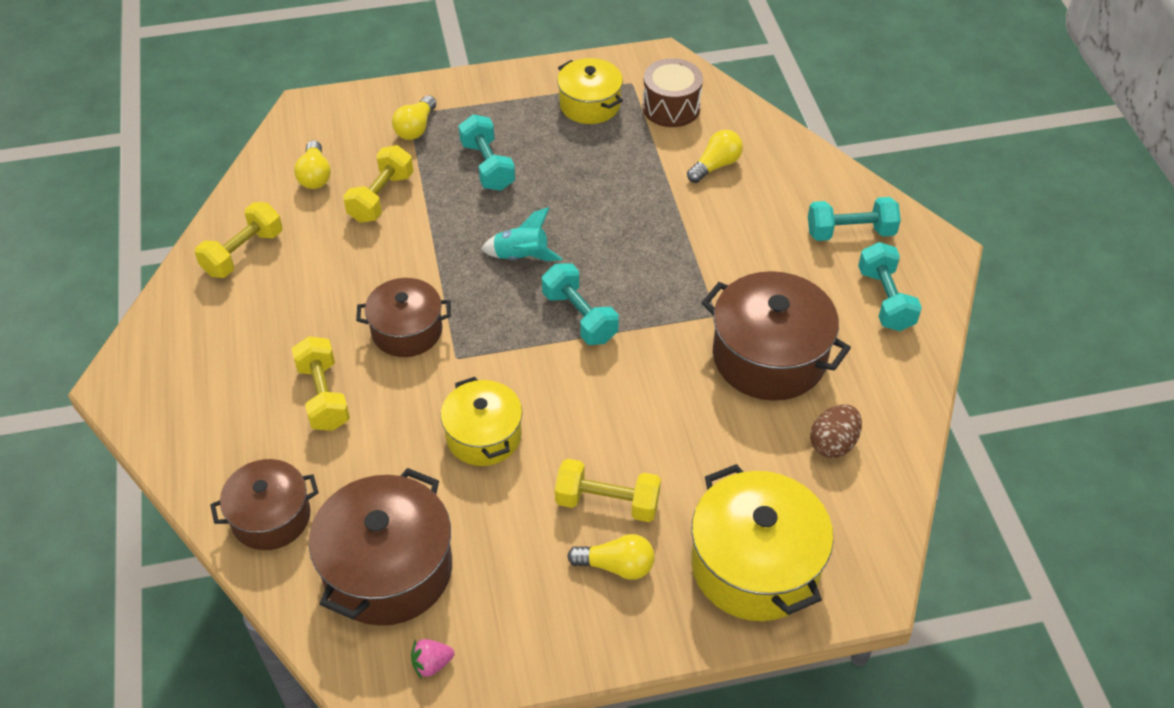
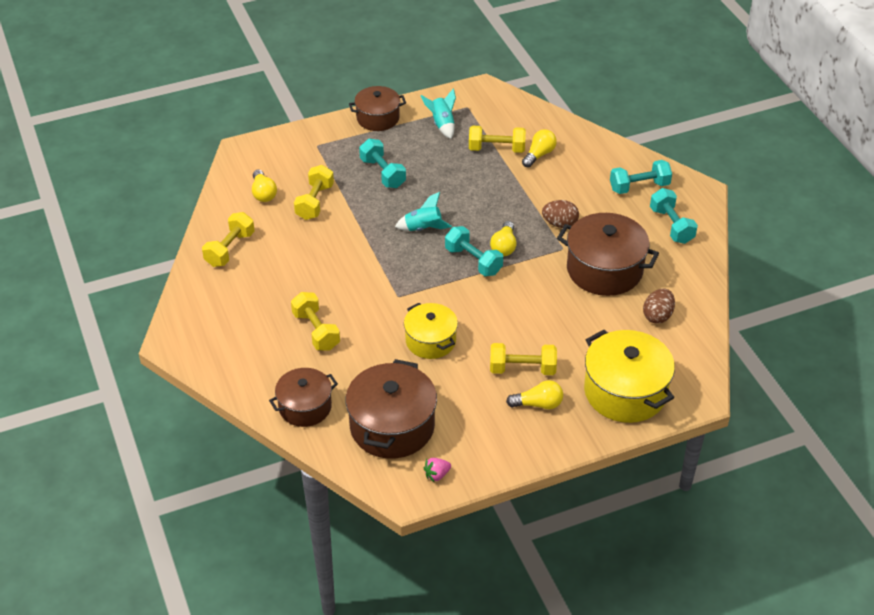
camera: 10 degrees left, 5 degrees down
(407, 330) = (359, 284): brown pot -> brown pot (378, 118)
(416, 128) = (324, 154): yellow light bulb -> yellow light bulb (504, 246)
(590, 104) = (442, 124): yellow pot -> turquoise rocket
(657, 149) = (496, 149): none -> yellow dumbbell
(671, 107) = (499, 120): brown drum -> none
(720, 275) = (560, 224): none -> brown egg

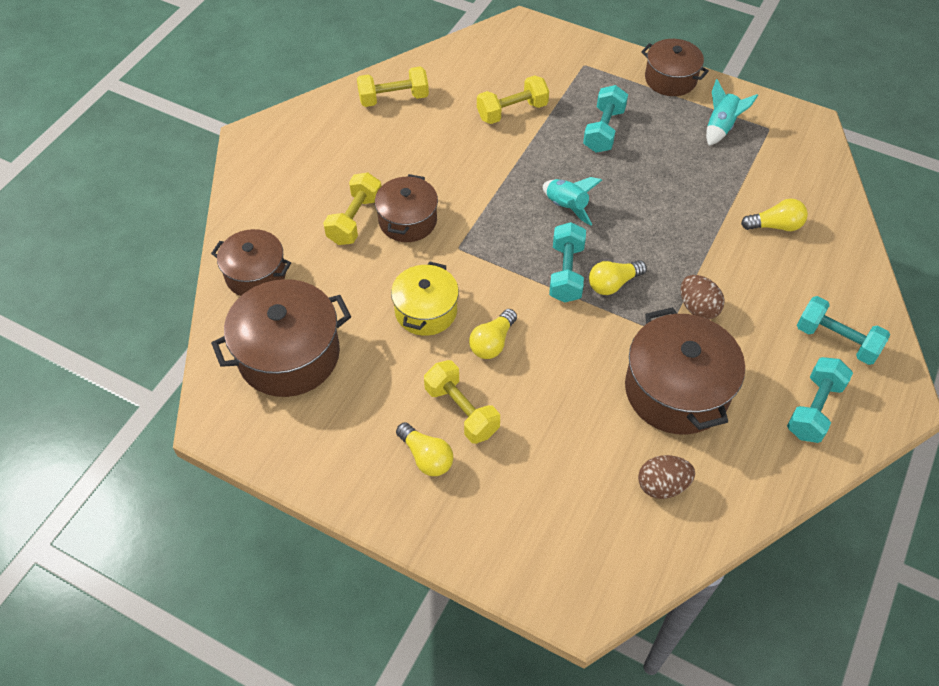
camera: 50 degrees right, 10 degrees up
(263, 193) = (484, 73): yellow light bulb -> yellow light bulb (492, 342)
(347, 306) = (407, 221): none -> brown pot
(437, 475) = (257, 432): pink strawberry -> none
(496, 149) = (740, 188): yellow dumbbell -> none
(625, 392) = (519, 527): yellow pot -> none

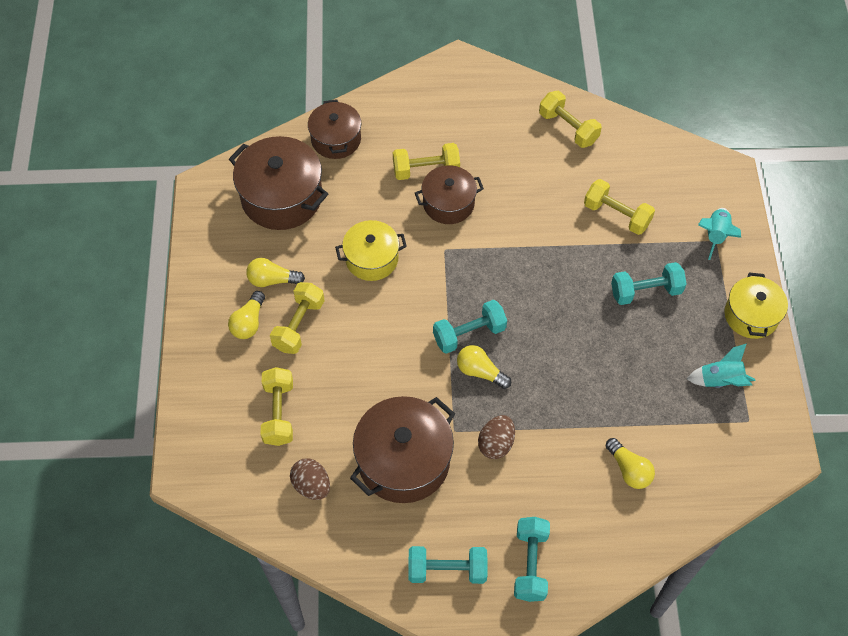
camera: 60 degrees right, 5 degrees up
(492, 342) = (370, 315): yellow light bulb -> yellow light bulb (272, 280)
(558, 478) = (278, 413): none -> yellow dumbbell
(566, 206) = (538, 303): turquoise rocket -> turquoise rocket (715, 235)
(670, 79) = (751, 315): brown pot -> yellow pot

